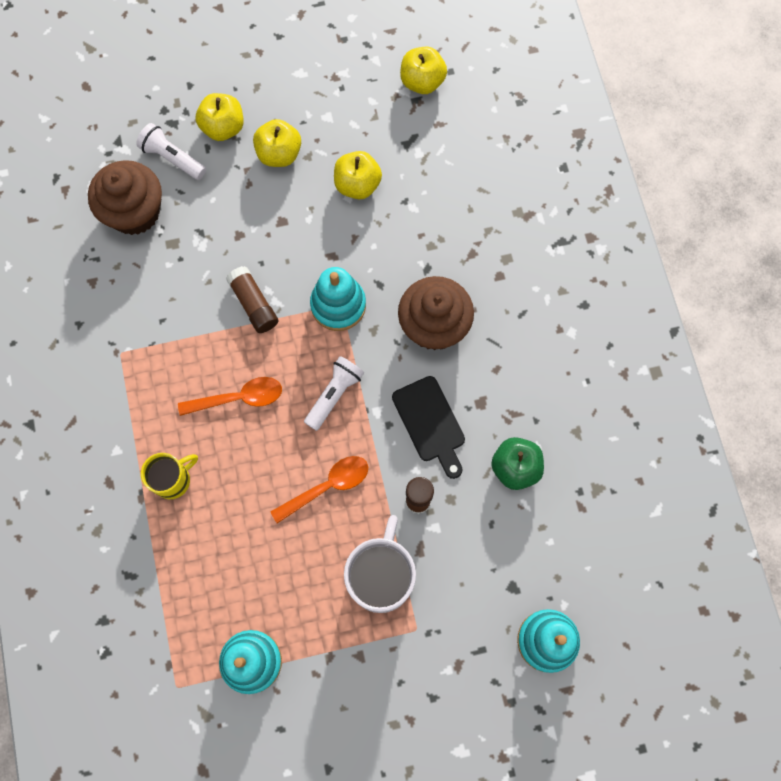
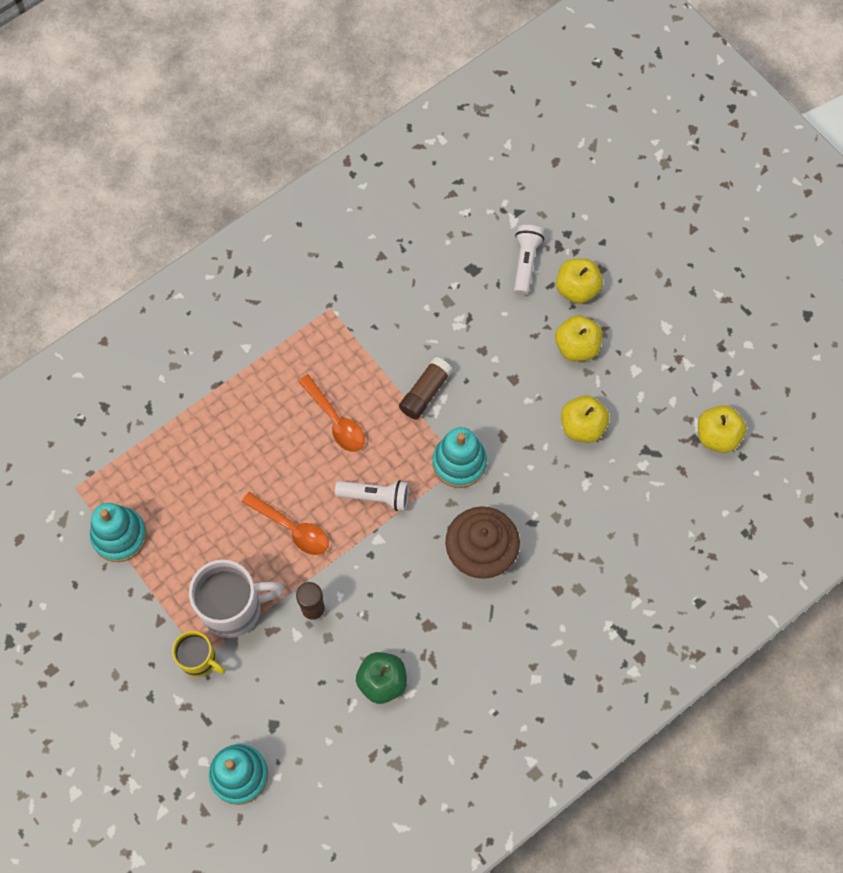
camera: 65 degrees right, 5 degrees down
(134, 212) = (460, 257): brown cupcake -> none
(173, 480) = (242, 403): yellow mug -> yellow mug (199, 660)
(430, 423) = (388, 590): black cutting board -> none

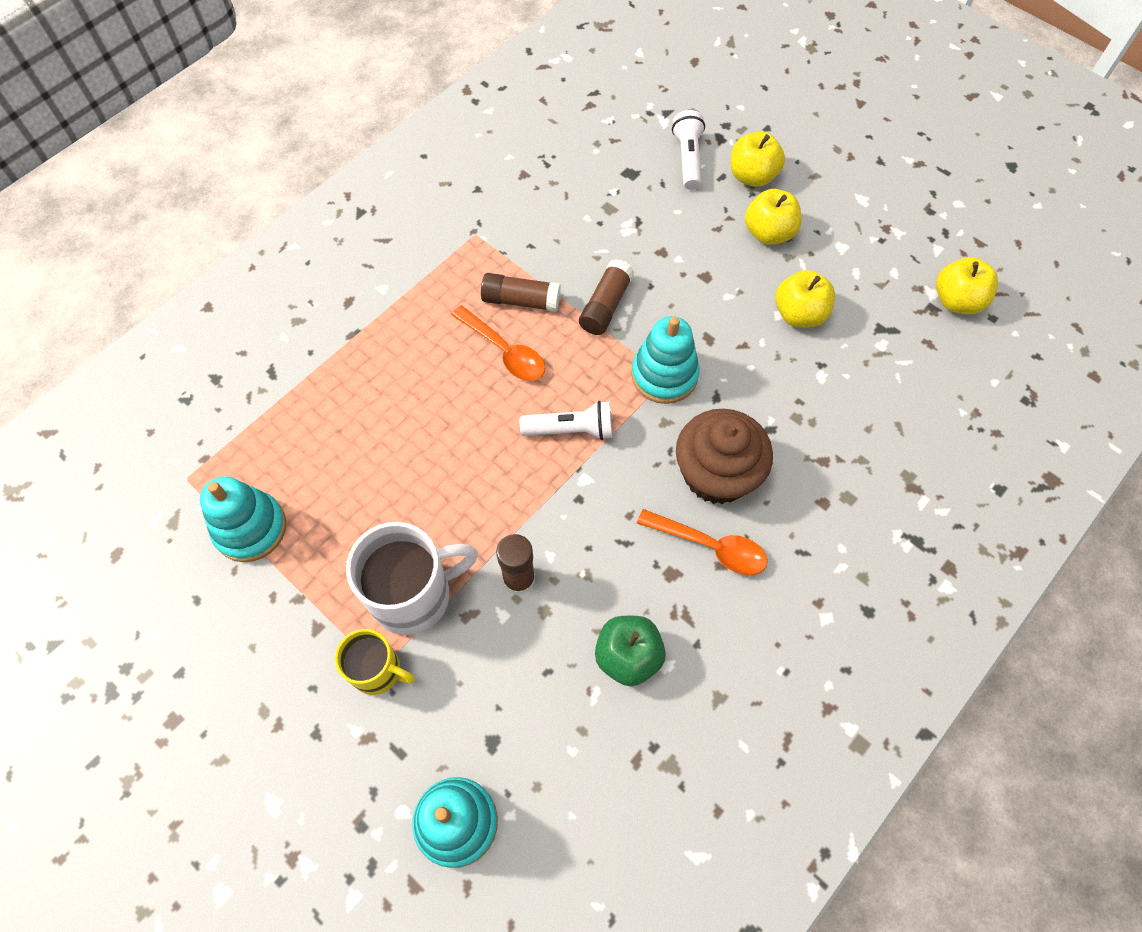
camera: 10 degrees left, 5 degrees down
(292, 528) = (473, 483): orange spoon -> orange spoon (710, 546)
(357, 377) = (521, 300): none -> brown glue stick

